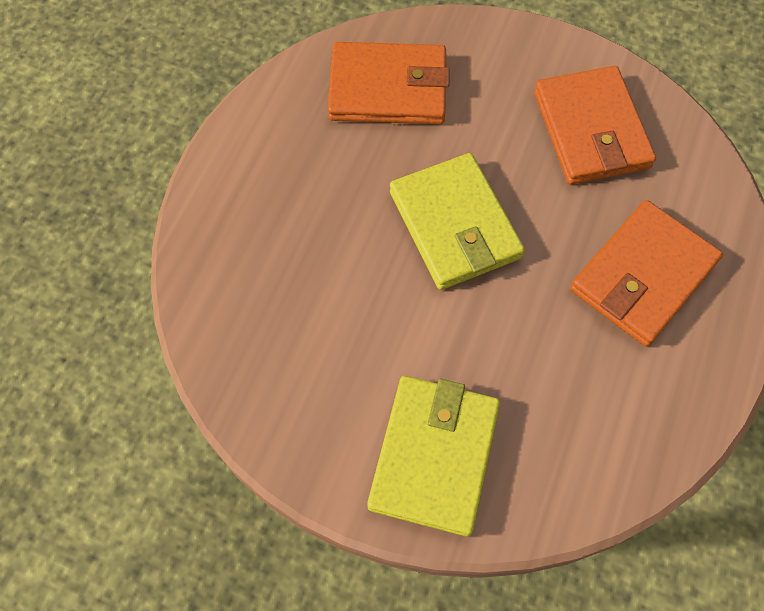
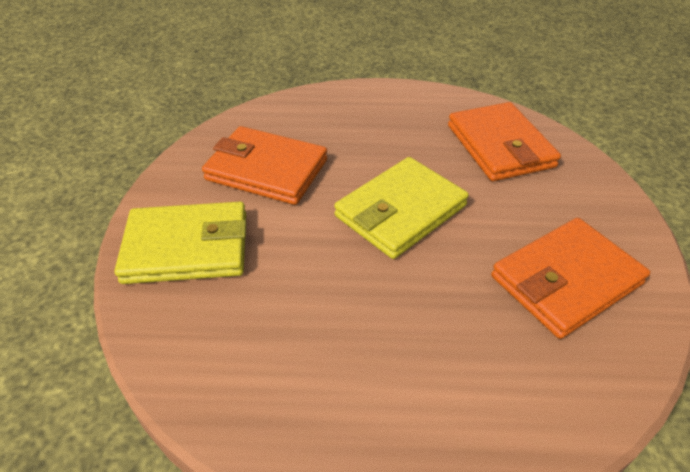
camera: 70 degrees right, 20 degrees down
(643, 276) = (426, 360): orange wallet -> orange wallet (267, 170)

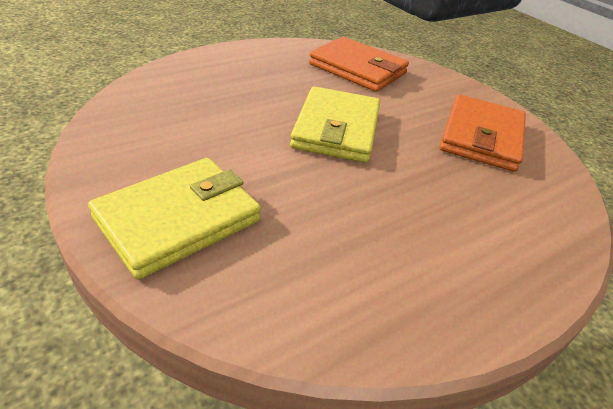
camera: 40 degrees left, 5 degrees down
(267, 170) = (191, 132): orange wallet -> none

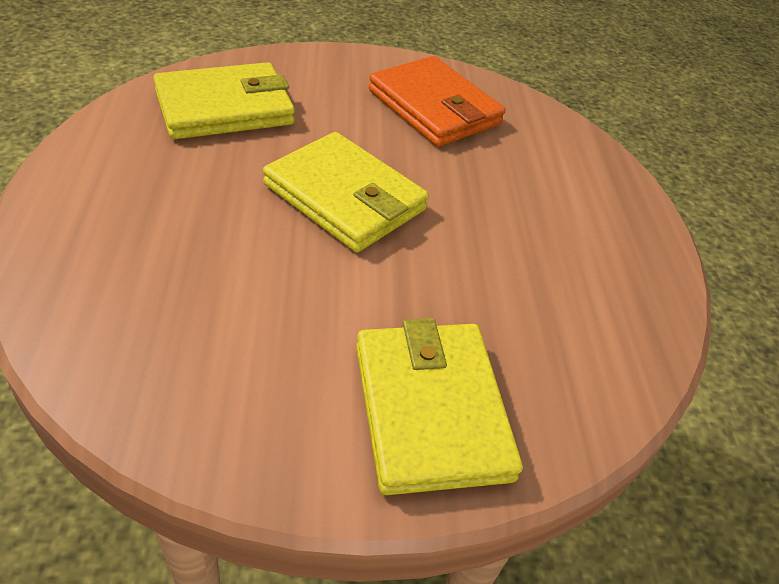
camera: 60 degrees left, 5 degrees up
(357, 69) = (224, 108): orange wallet -> yellow wallet

